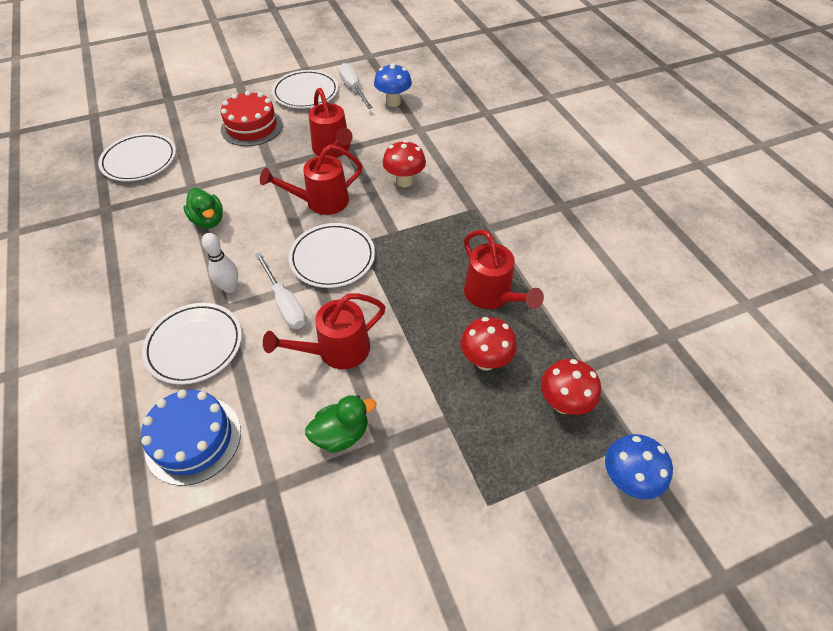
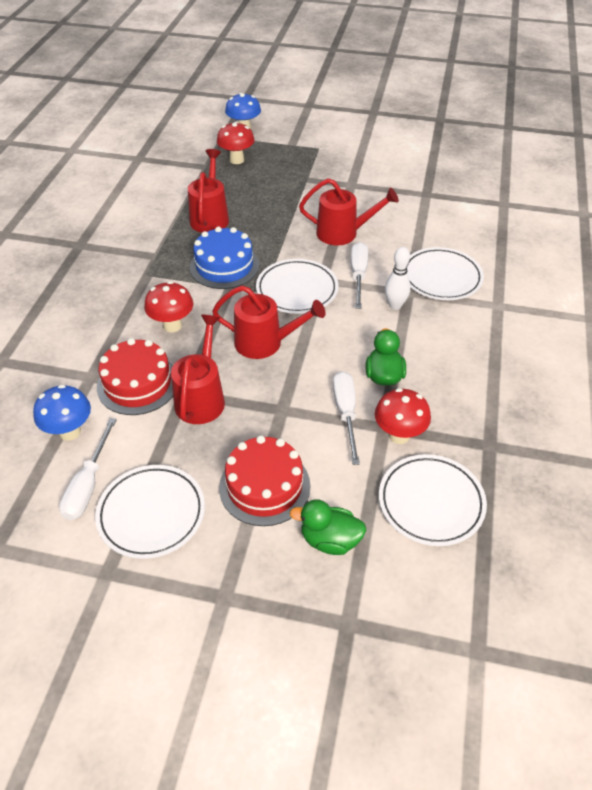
camera: 145 degrees left, 5 degrees down
(193, 439) = (462, 229): blue cake -> blue cake (224, 266)
(224, 183) = (346, 413): none -> white screwdriver
(341, 434) = (371, 197): green duck -> green duck (330, 540)
(384, 139) = (138, 384): none -> red cake
(485, 361) = (256, 191): red mushroom -> red mushroom (399, 435)

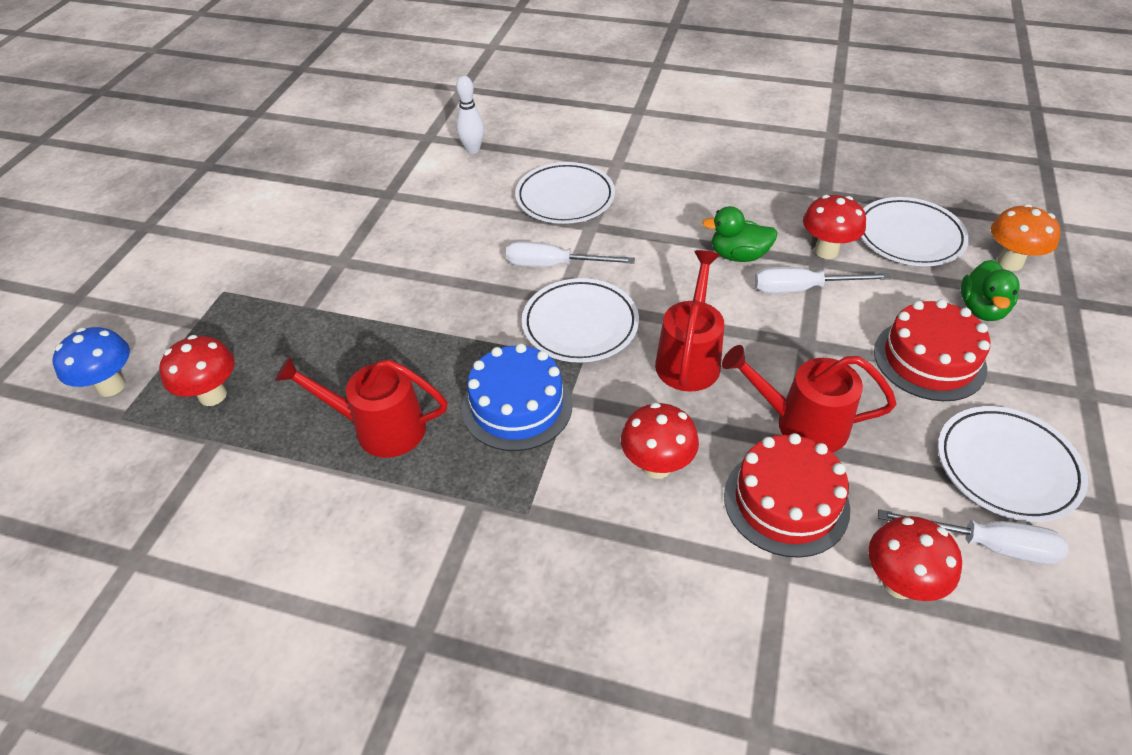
camera: 85 degrees left, 0 degrees up
(70, 432) = (899, 583): blue mushroom -> red mushroom
(343, 233) = (459, 274): red watering can -> none
(395, 305) = (615, 238): white bowling pin -> white bowling pin (473, 149)
(402, 583) = (1010, 262): none -> orange mushroom

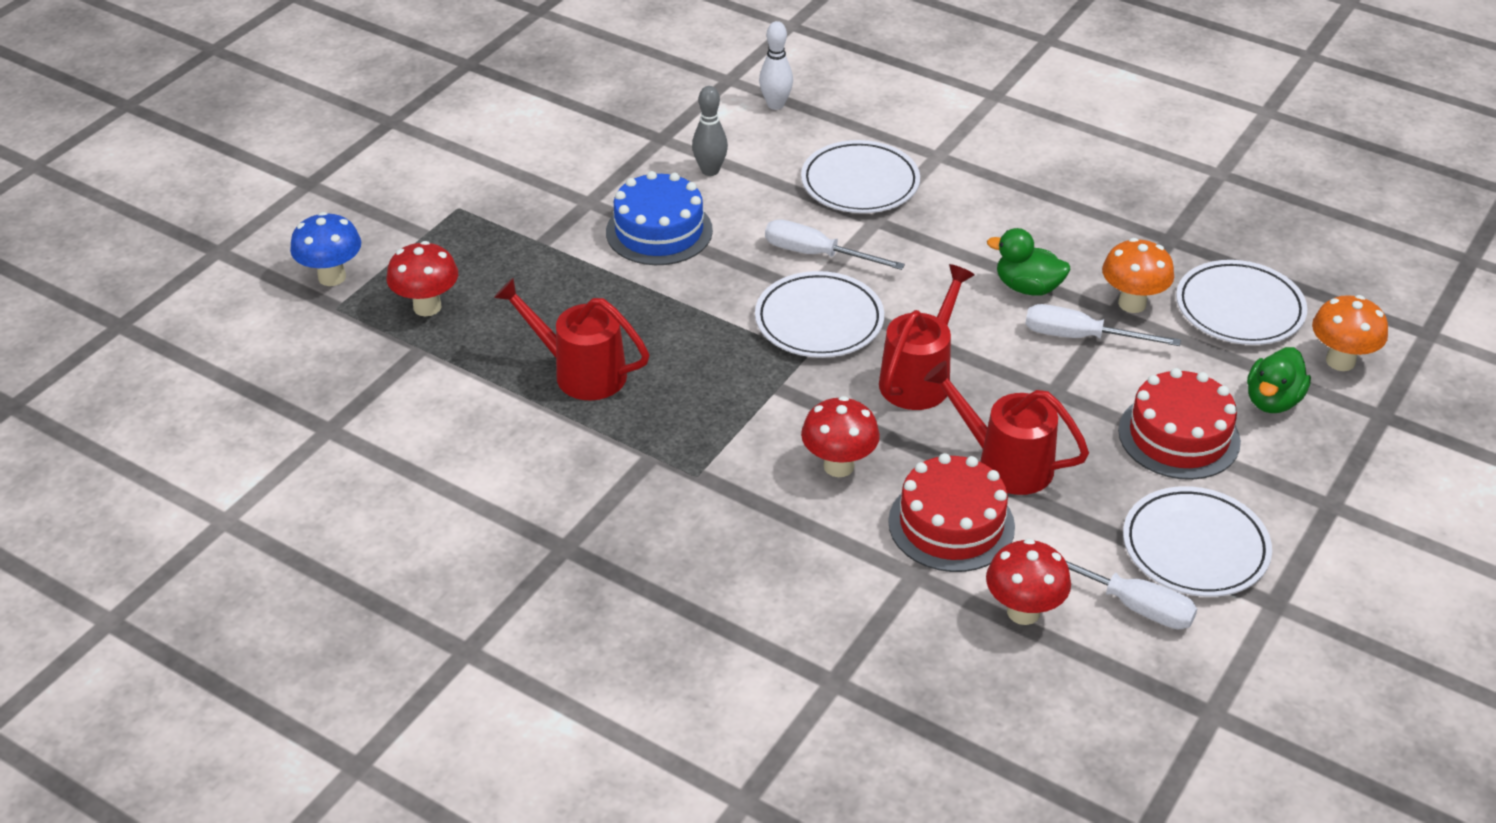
camera: 15 degrees right, 5 degrees down
(438, 212) = (710, 171): none -> grey bowling pin
(517, 406) = (722, 382): blue cake -> blue cake (659, 231)
(826, 251) = (1132, 303): red mushroom -> orange mushroom

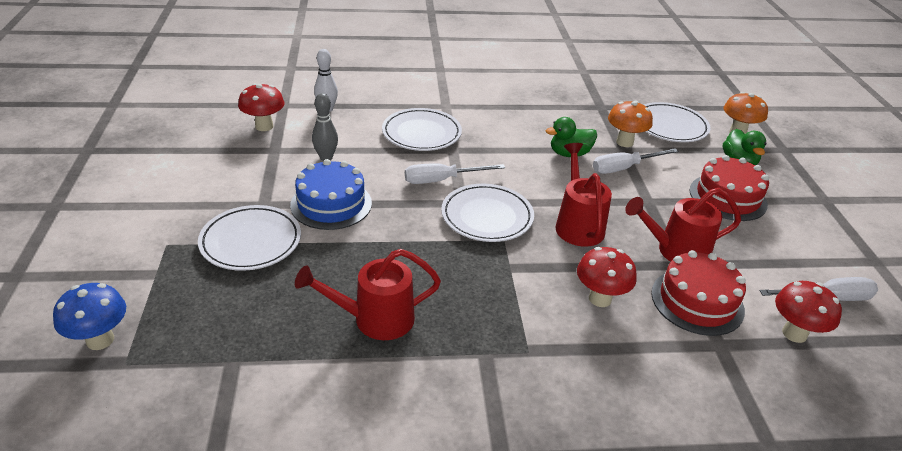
camera: 40 degrees left, 5 degrees down
(427, 307) = (208, 326): red mushroom -> red mushroom (264, 126)
(1195, 547) = (810, 251): white plate -> white plate (251, 242)

